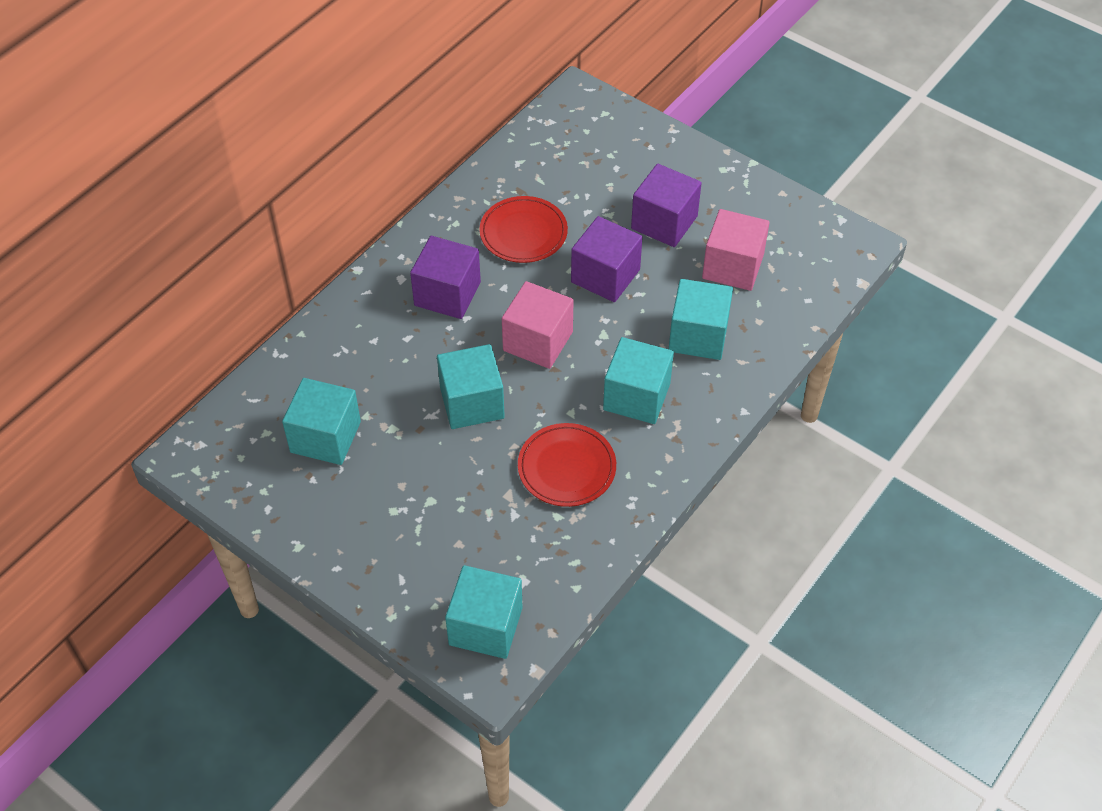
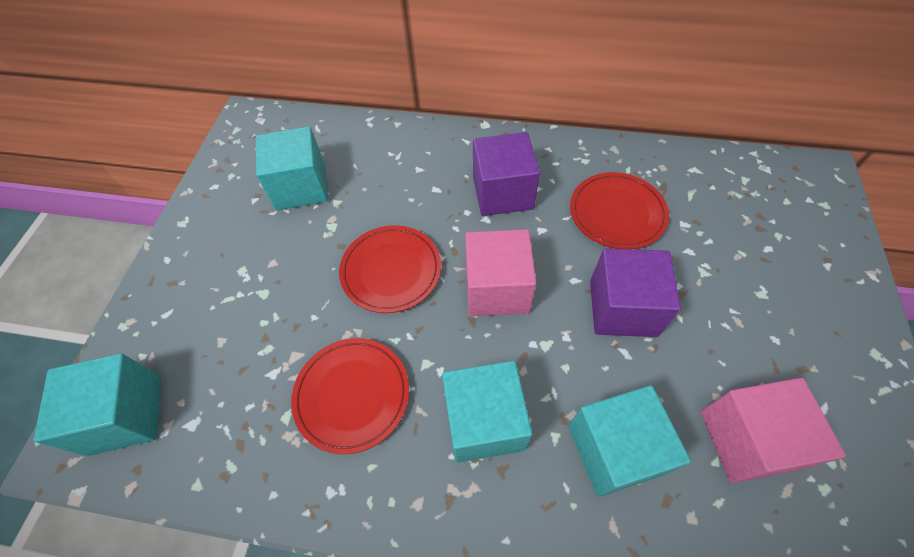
camera: 65 degrees right, 5 degrees up
(472, 402) = (391, 270): turquoise cube -> red plate
(664, 222) = (742, 329): purple cube -> none

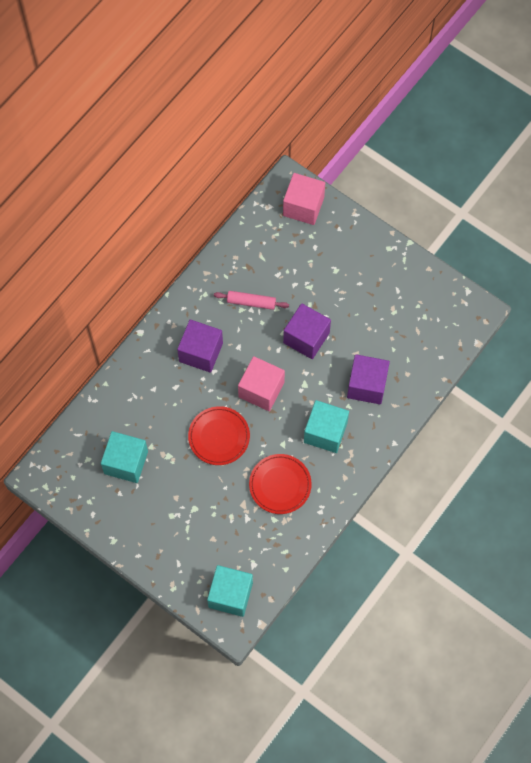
camera: 65 degrees left, 10 degrees up
(614, 449) = (367, 385): turquoise cube -> purple cube
(617, 213) = (251, 302): red plate -> pink rolling pin
(747, 439) = (392, 330): pink cube -> pink cube (303, 206)

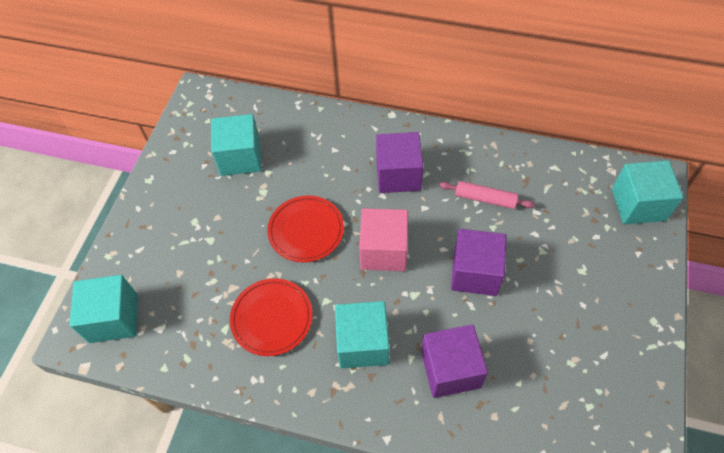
camera: 70 degrees right, 10 degrees down
(251, 302) = (485, 199): pink rolling pin -> pink rolling pin turned 60 degrees counterclockwise
(303, 206) = (638, 204): pink cube -> turquoise cube

